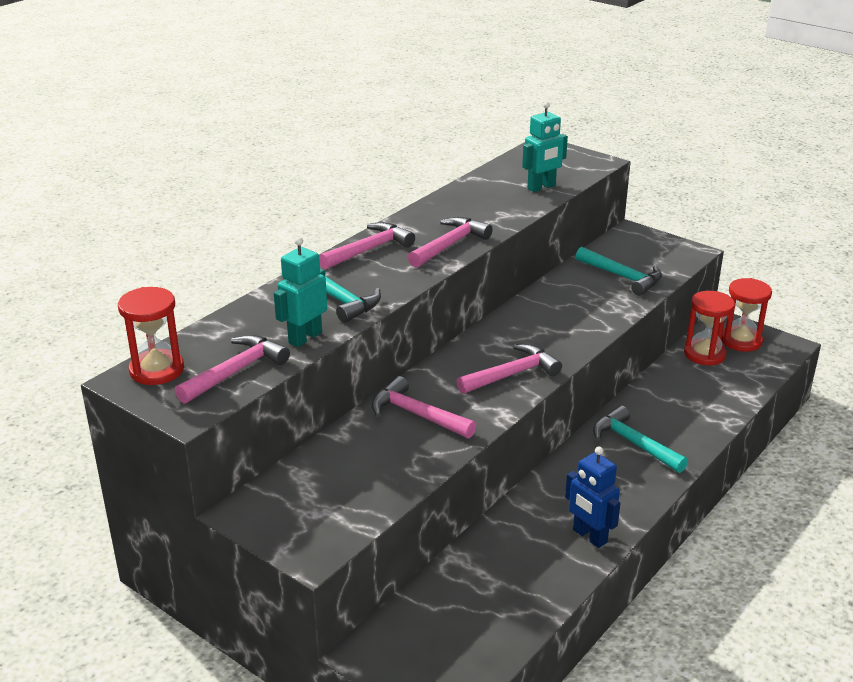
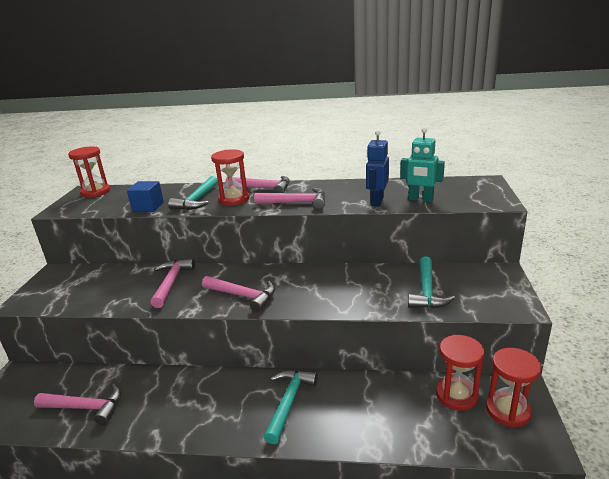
camera: 60 degrees right, 5 degrees down
(236, 371) = (103, 205): pink hammer -> pink hammer (86, 407)
(305, 337) = (148, 207): turquoise robot -> blue cube
(376, 276) = (234, 199): none -> red hourglass
(589, 536) = (159, 422): blue robot -> blue robot (377, 201)

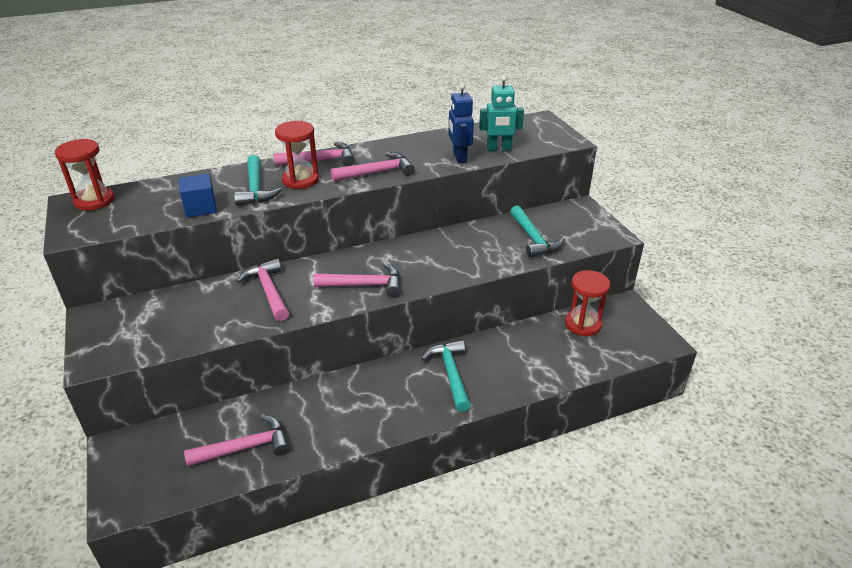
camera: 30 degrees left, 10 degrees up
(508, 410) = (626, 324): red hourglass -> none

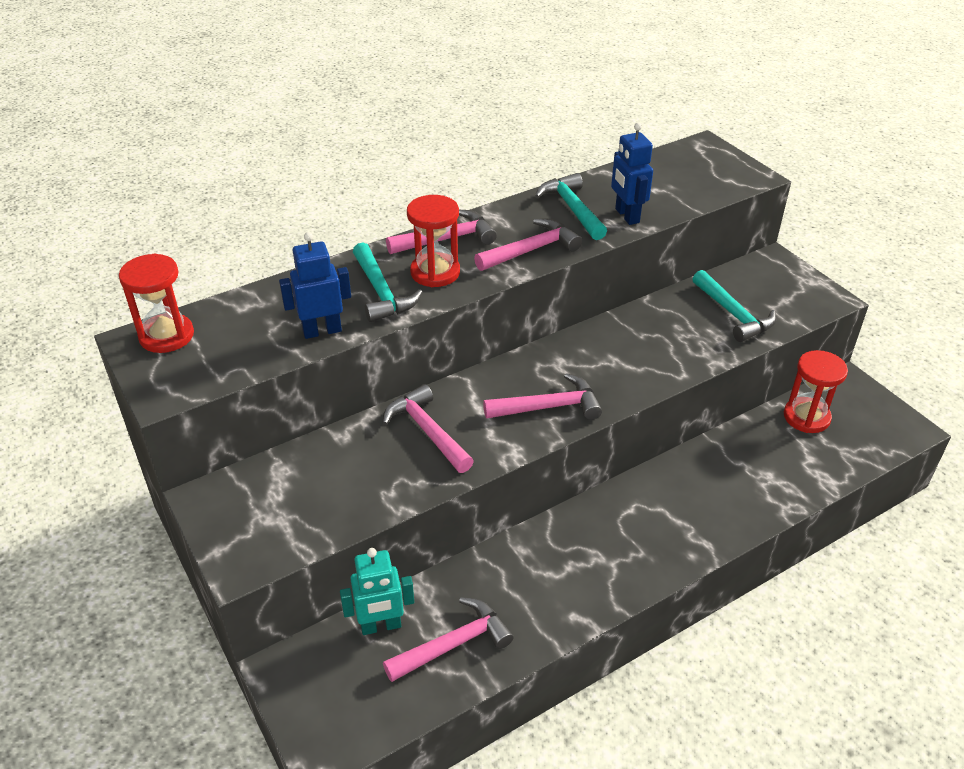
camera: 10 degrees left, 5 degrees up
(201, 208) = (322, 331): blue cube -> blue robot
(451, 374) = (671, 506): turquoise hammer -> turquoise hammer (572, 208)
(499, 149) = (671, 197): turquoise robot -> turquoise robot (381, 626)

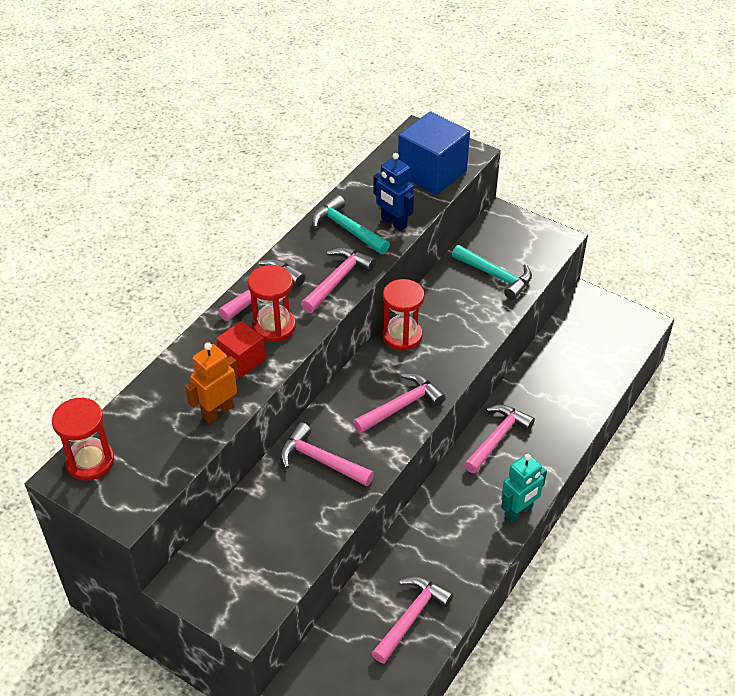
camera: 25 degrees left, 5 degrees up
(322, 331) = (217, 411): blue robot -> orange robot
(381, 292) = (242, 360): turquoise hammer -> red cube
(381, 626) = (350, 626): turquoise robot -> turquoise robot (518, 511)
(663, 490) = (497, 438): none -> pink hammer
(698, 183) = (432, 173): none -> blue cube
(806, 417) = (570, 338): red hourglass -> red hourglass (402, 336)

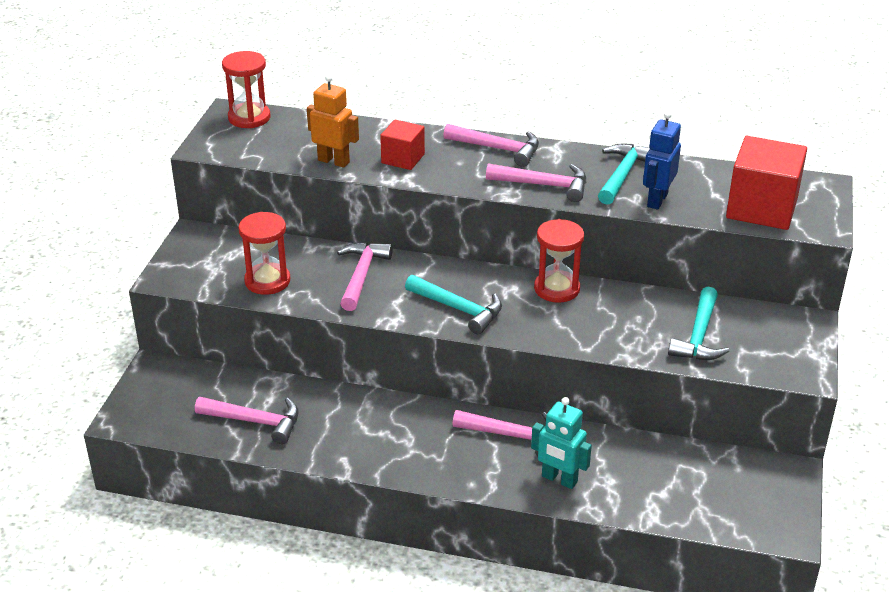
camera: 70 degrees right, 10 degrees down
(274, 326) = (456, 165): red hourglass -> red hourglass (267, 281)
(401, 406) = (459, 309): pink hammer -> turquoise hammer
(432, 173) = (761, 208): blue cube -> red cube
(518, 511) = (420, 472): turquoise robot -> turquoise robot (559, 479)

